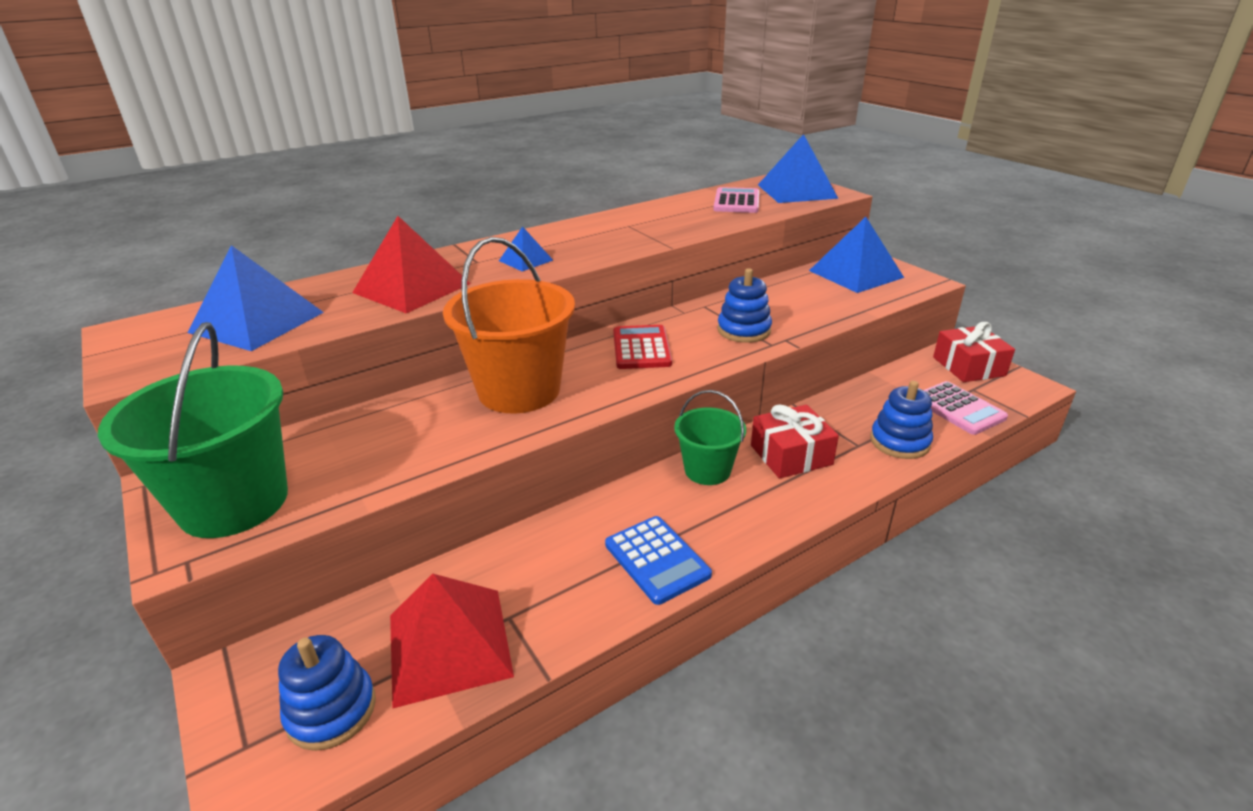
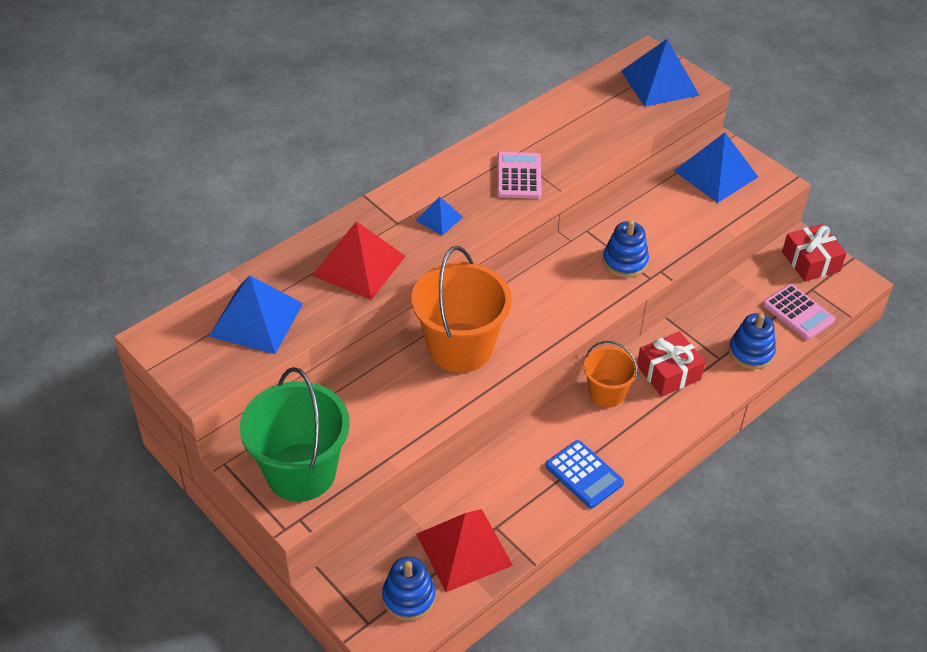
camera: 10 degrees left, 15 degrees up
(641, 348) = (544, 290): red calculator -> none
(707, 470) = (606, 393): green bucket -> orange bucket
(736, 202) = (605, 106): pink calculator -> pink calculator (518, 176)

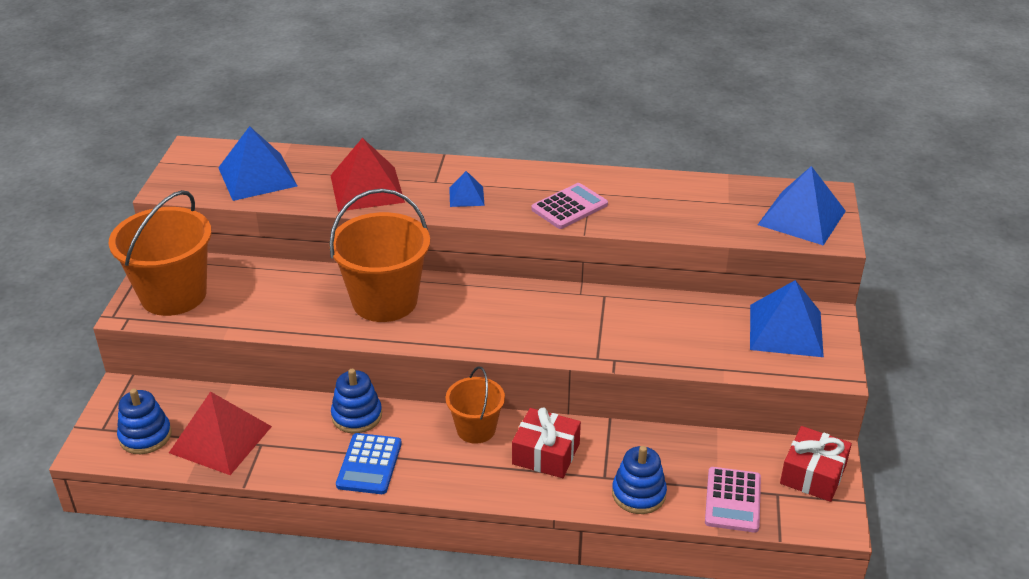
camera: 50 degrees right, 10 degrees down
(301, 472) = (173, 295): green bucket -> orange bucket
(625, 261) = (597, 334): blue stacking toy -> blue stacking toy (357, 416)

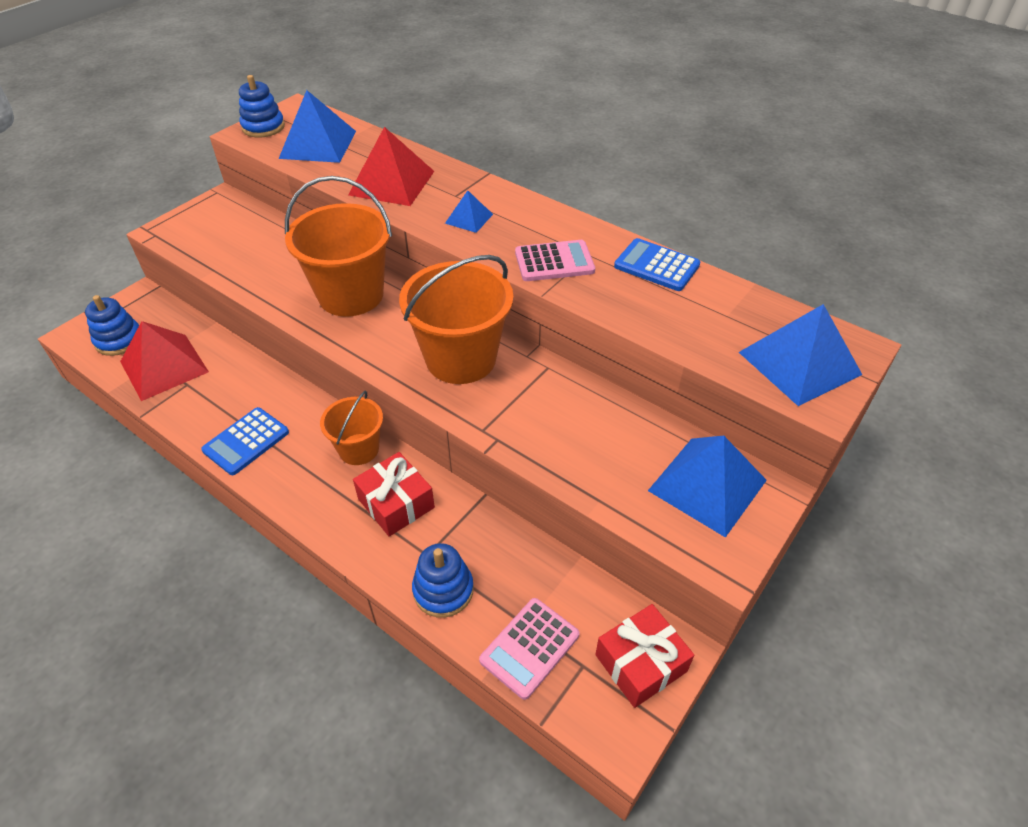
camera: 30 degrees right, 10 degrees up
(173, 295) = (203, 228): orange bucket -> orange bucket (461, 358)
(357, 416) = (277, 391): blue stacking toy -> blue stacking toy (263, 127)
(648, 184) = (656, 266): none -> blue calculator

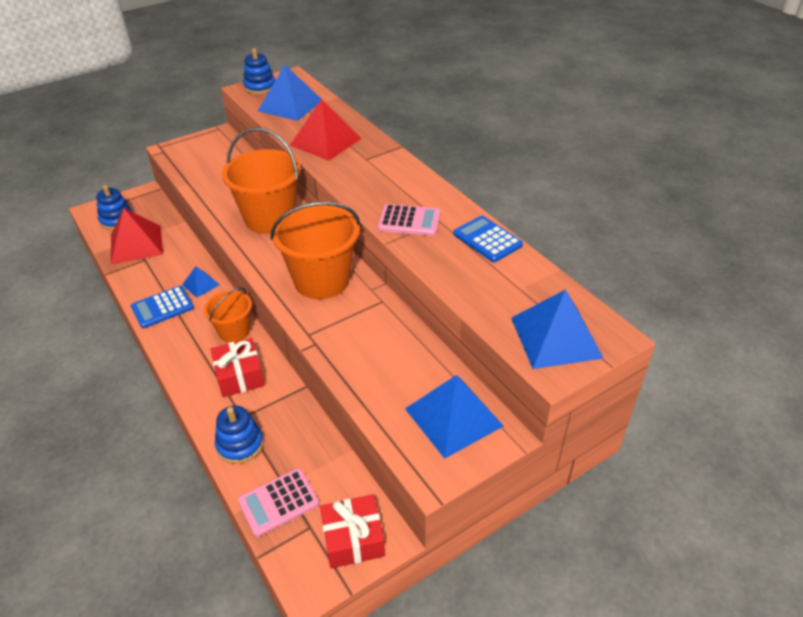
camera: 20 degrees right, 5 degrees down
(469, 218) = (365, 177): blue pyramid -> blue pyramid (200, 284)

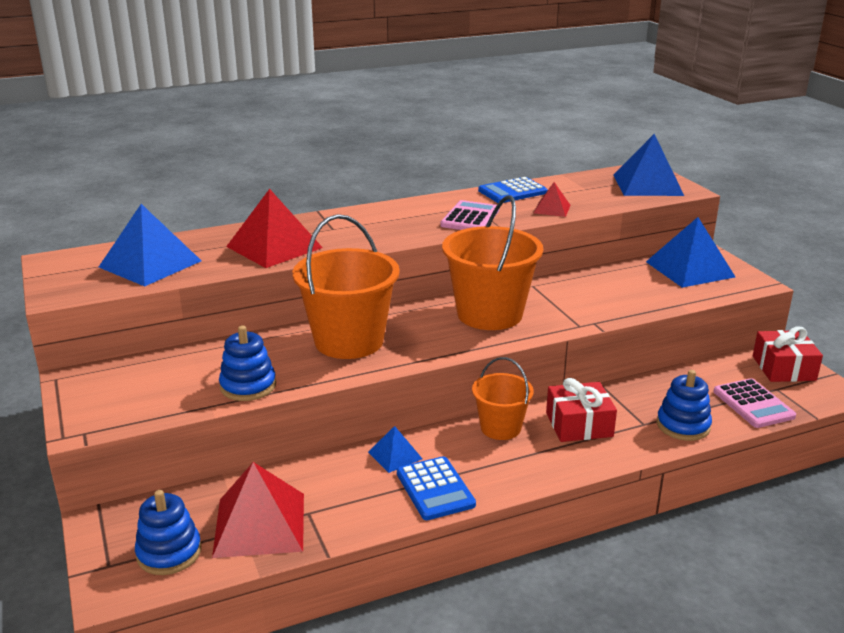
camera: 80 degrees left, 15 degrees down
(260, 87) = (64, 283): blue stacking toy -> blue stacking toy (248, 386)
(449, 268) = (552, 209): none -> red pyramid

